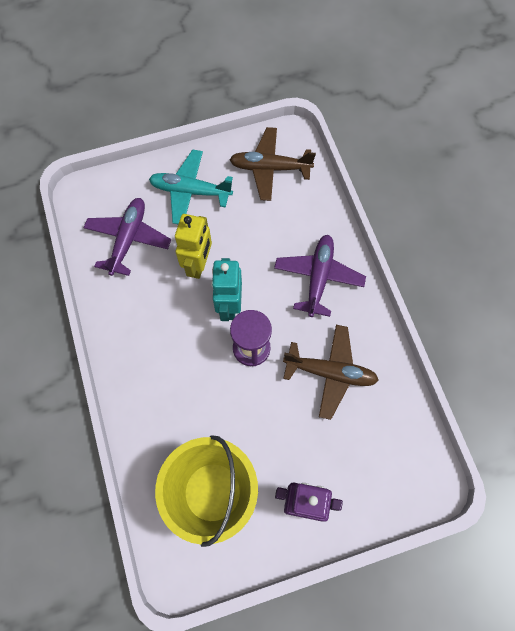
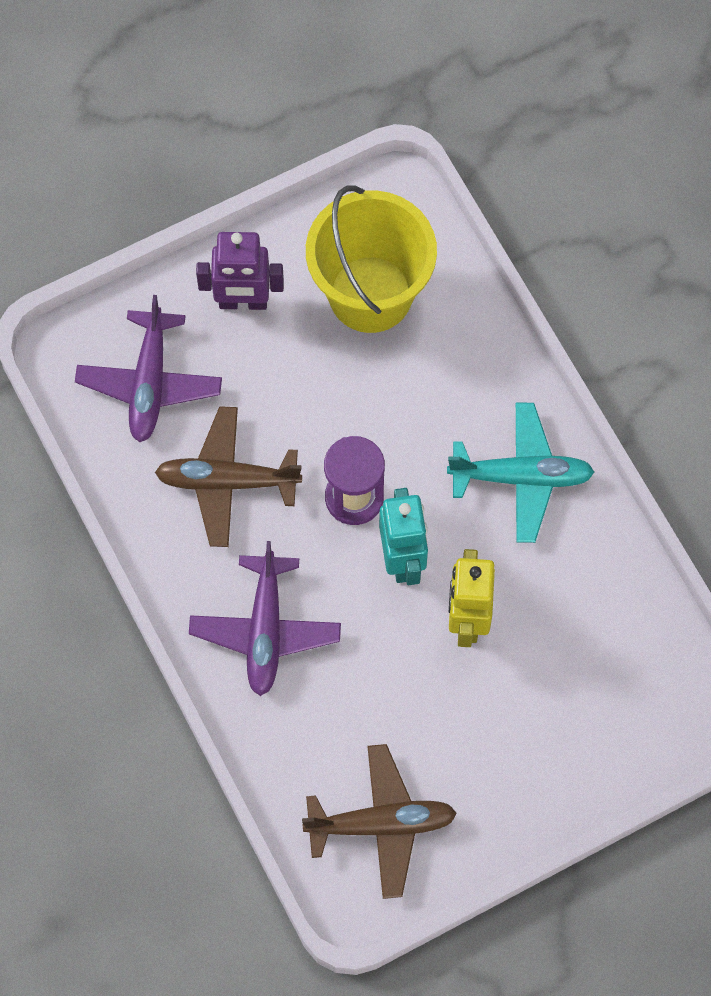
camera: 170 degrees right, 0 degrees up
(128, 239) = (596, 644): purple plane -> purple plane (149, 383)
(190, 191) = (514, 752): turquoise plane -> turquoise plane (521, 477)

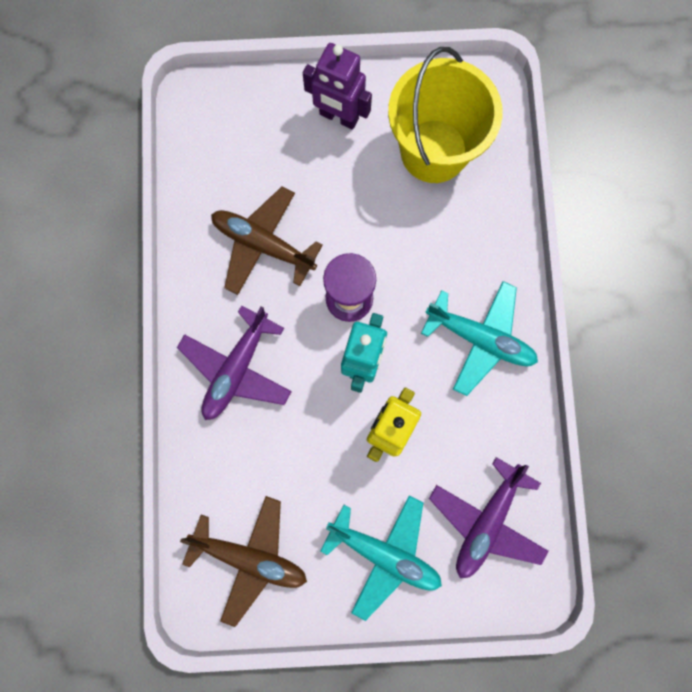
camera: 25 degrees right, 10 degrees up
(149, 383) = (243, 147): purple plane -> purple plane (486, 521)
(527, 752) = (384, 554): none -> turquoise plane

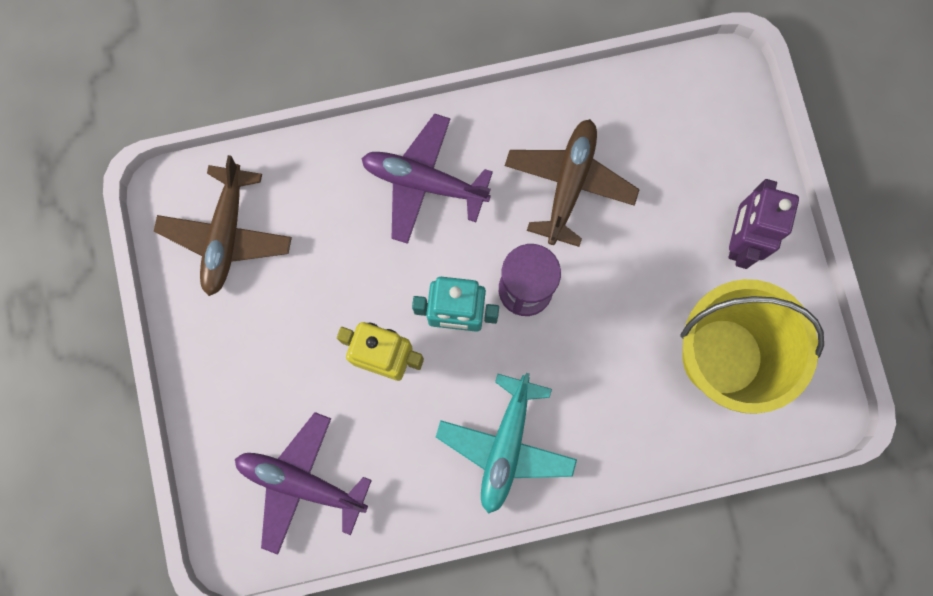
camera: 80 degrees right, 0 degrees up
(384, 554) = (250, 376): turquoise plane -> none

